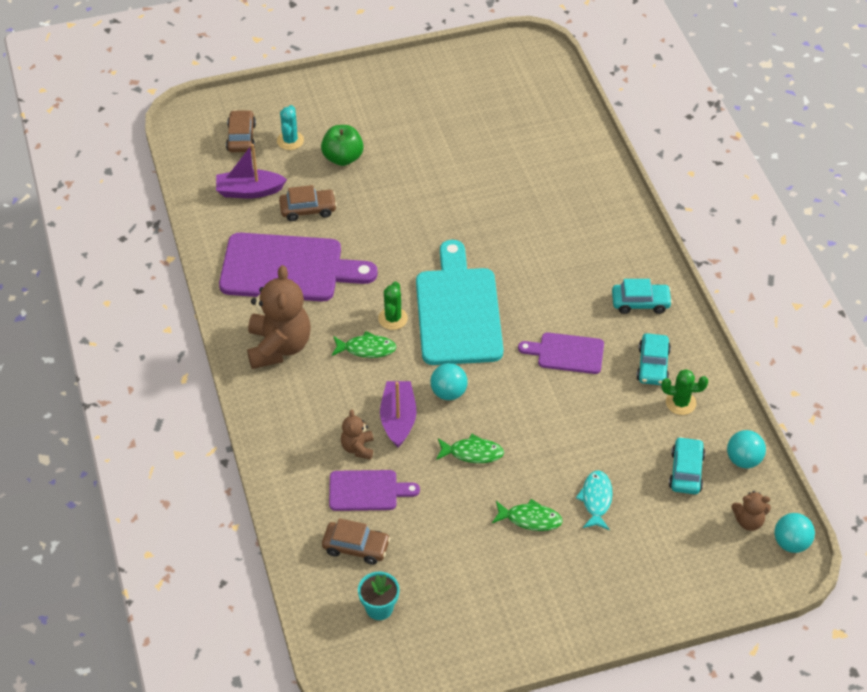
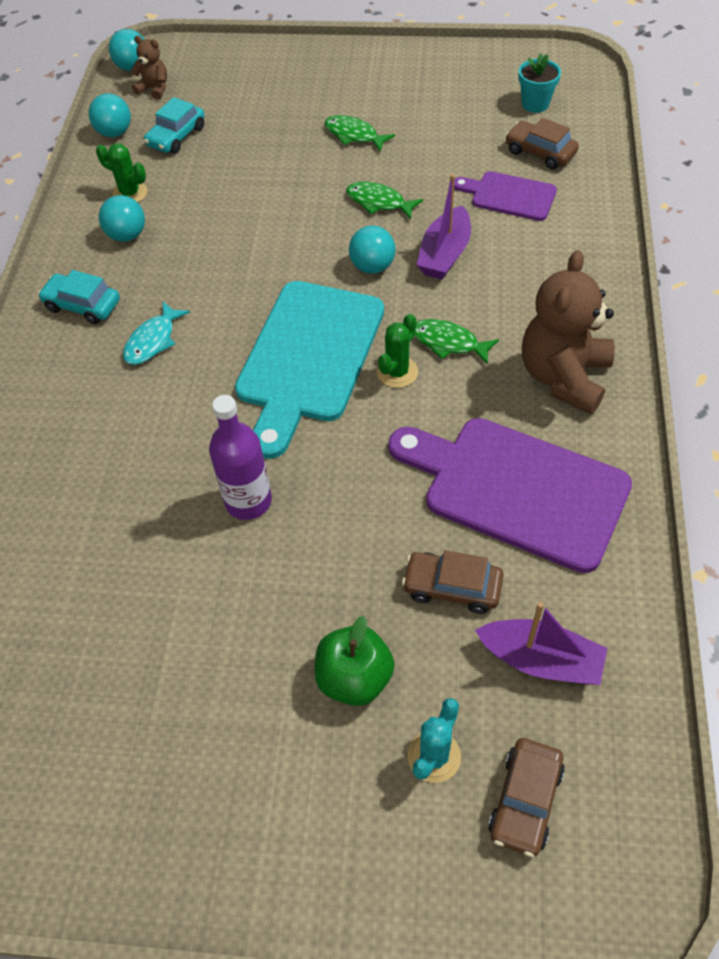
camera: 155 degrees left, 5 degrees up
(358, 448) = (503, 237): brown teddy bear -> none
(445, 218) = (248, 501): none -> purple bottle
(567, 353) = (210, 273): purple cutting board -> none
(596, 499) = (279, 135): turquoise fish -> turquoise fish (153, 341)
(653, 365) = (127, 235): turquoise car -> turquoise ball

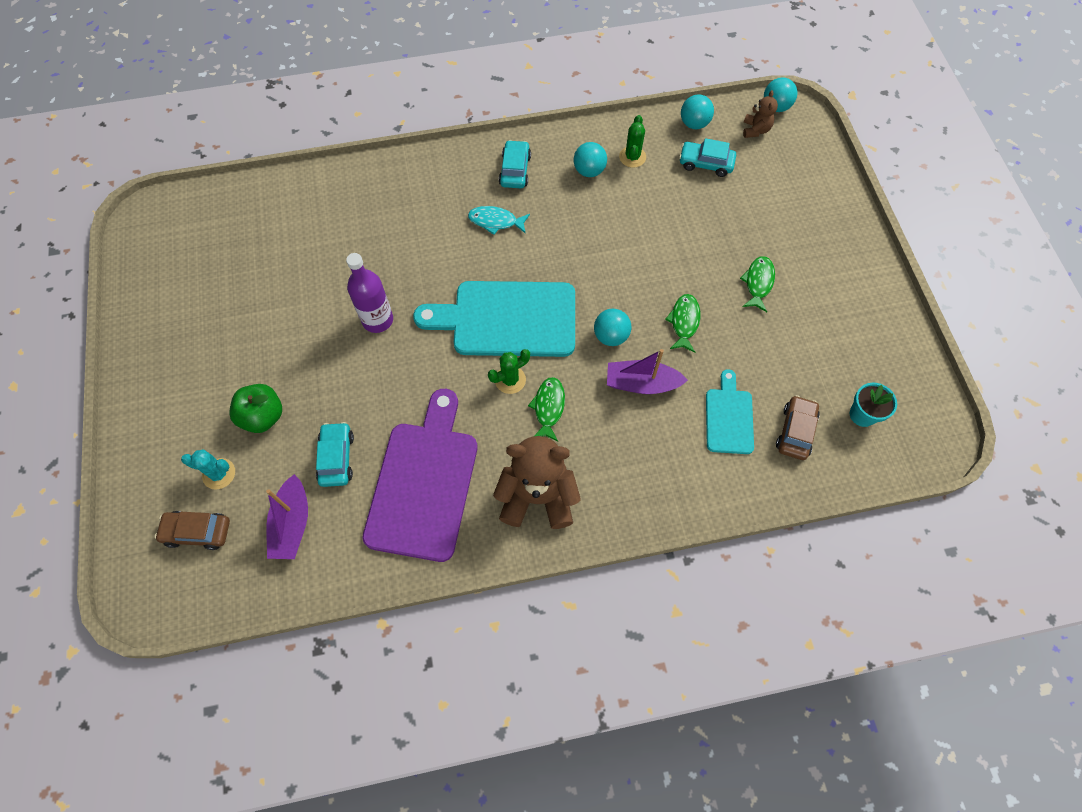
camera: 70 degrees right, 10 degrees up
(397, 372) = (510, 380): green cactus -> green cactus turned 45 degrees counterclockwise
(452, 587) = (336, 458): brown car -> turquoise car
(509, 196) = (729, 417): purple cutting board -> turquoise cutting board

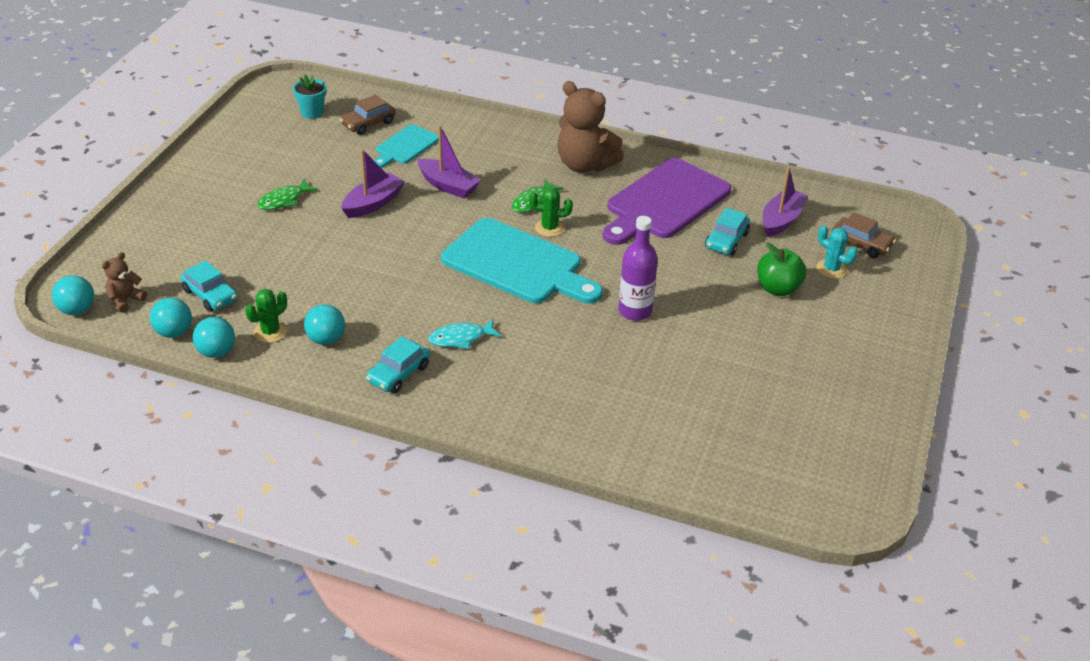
camera: 150 degrees left, 25 degrees down
(495, 221) = (461, 338): turquoise fish -> turquoise fish turned 120 degrees clockwise
(611, 336) = (441, 219): turquoise ball -> turquoise ball (216, 352)
(684, 322) = (373, 203): green fish -> purple boat

